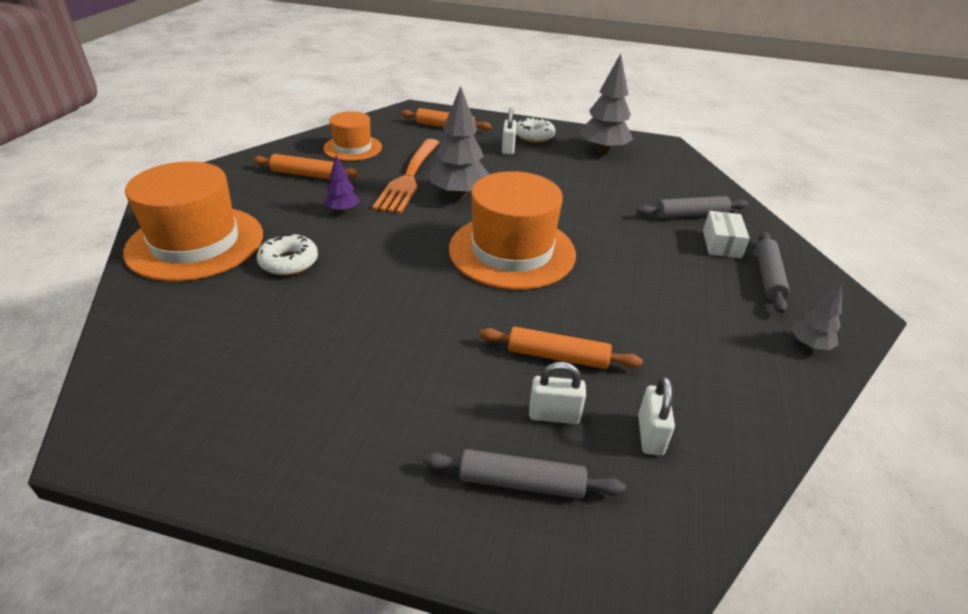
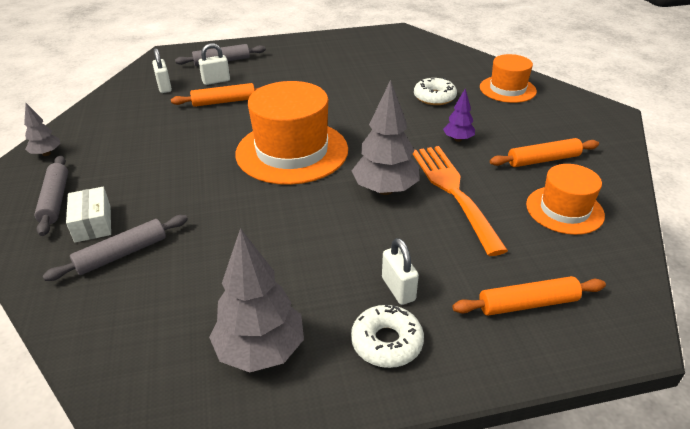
camera: 155 degrees right, 0 degrees up
(196, 243) = (507, 89): orange hat -> orange hat, size x0.58

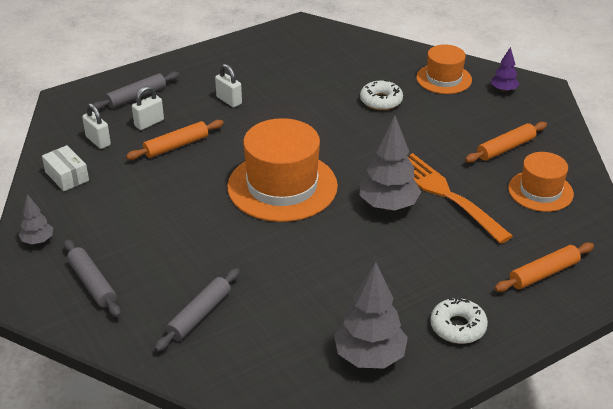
camera: 20 degrees left, 0 degrees up
(93, 223) = (149, 296): white box -> white box (67, 176)
(398, 289) = (445, 286): white padlock -> white padlock (229, 100)
(458, 139) = (425, 142): purple tree -> purple tree (503, 90)

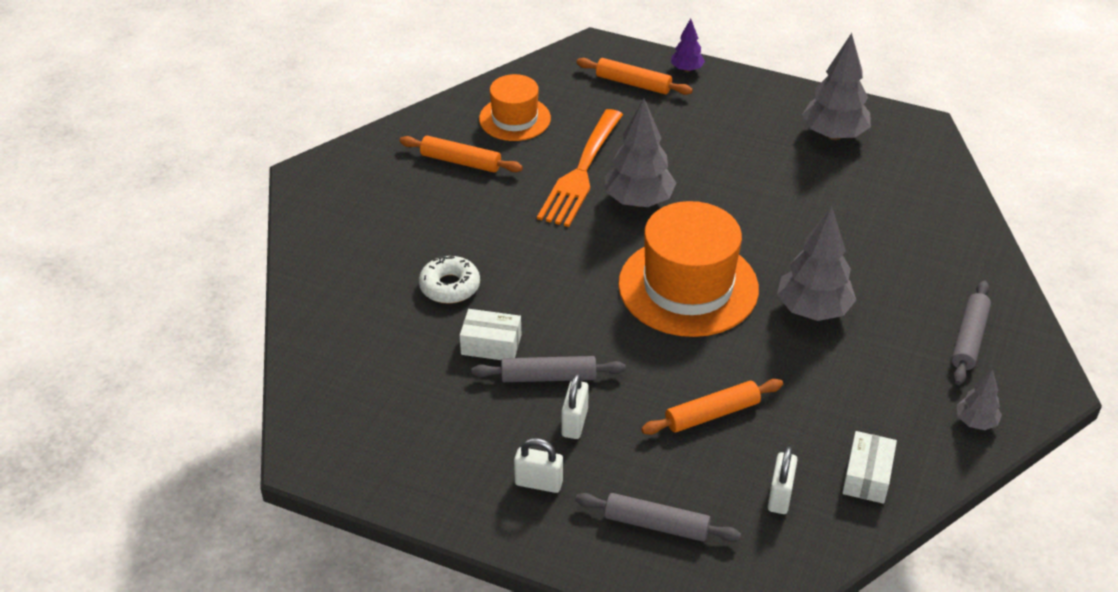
camera: 125 degrees left, 5 degrees up
(149, 123) = (696, 470): white padlock -> white padlock (538, 483)
(176, 146) = (712, 414): orange rolling pin -> orange rolling pin turned 45 degrees counterclockwise
(199, 315) = (912, 247): grey rolling pin -> grey rolling pin (548, 377)
(201, 227) = (813, 310): none -> grey tree
(317, 97) = (491, 345): none -> white box
(444, 79) = (351, 256): orange hat -> none
(458, 327) = (748, 105): white donut -> none
(503, 90) = (338, 201): purple tree -> purple tree (686, 69)

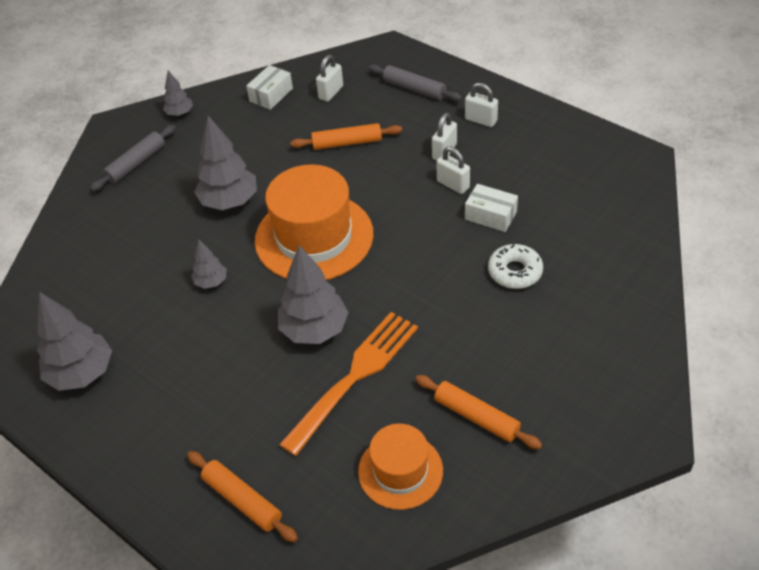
camera: 160 degrees left, 5 degrees up
(548, 377) = (453, 184): grey rolling pin -> white padlock
(686, 69) = (168, 511): purple tree -> none
(771, 225) = (211, 282): none -> grey tree

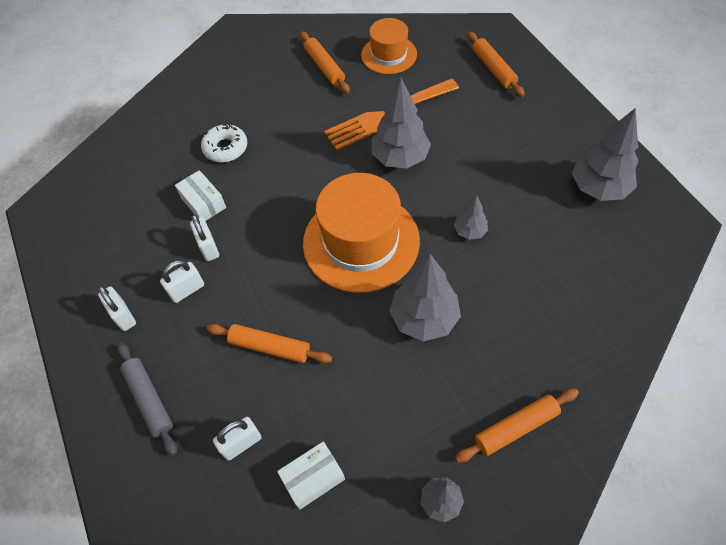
camera: 155 degrees left, 10 degrees up
(136, 163) = (516, 427): grey rolling pin -> orange rolling pin

